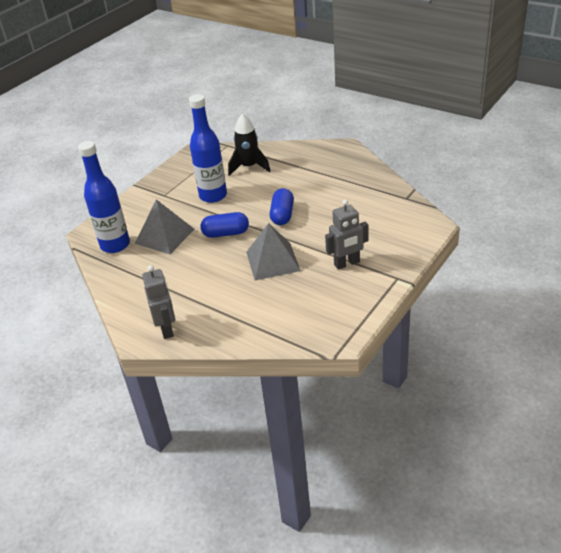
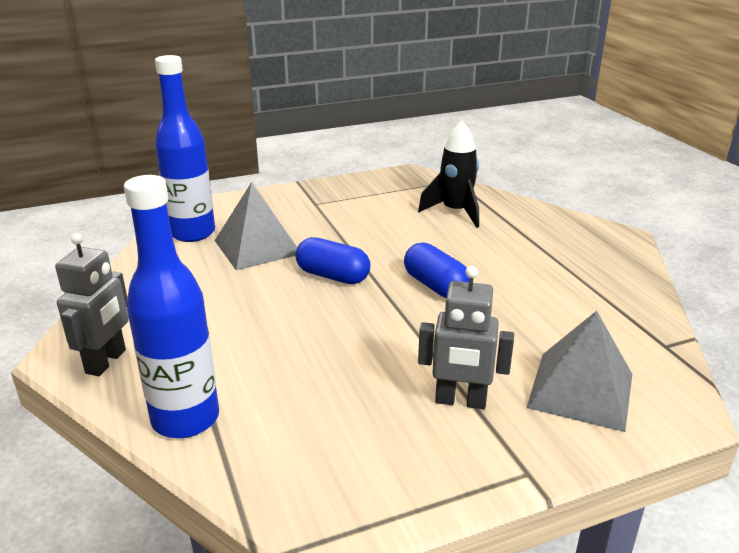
camera: 30 degrees right, 10 degrees down
(213, 196) = (371, 226): blue bottle -> blue bottle (185, 419)
(272, 261) = (351, 341): grey pyramid -> grey pyramid (581, 390)
(282, 215) = (435, 286): blue capsule -> blue capsule turned 75 degrees counterclockwise

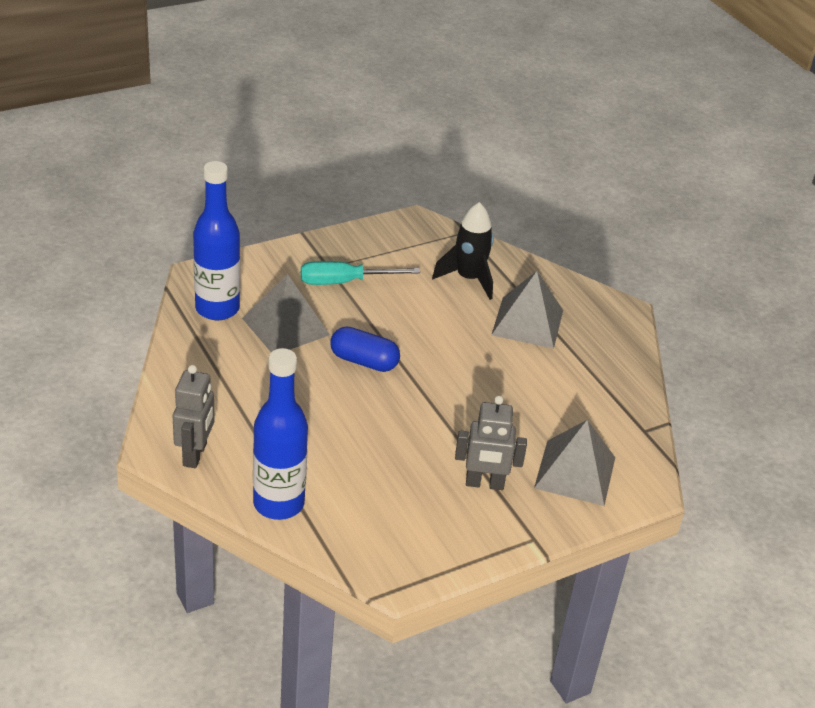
camera: 10 degrees left, 10 degrees up
(328, 214) = (344, 282): none -> turquoise screwdriver
(435, 286) = (456, 371): blue capsule -> none
(516, 245) = (527, 322): none -> grey pyramid

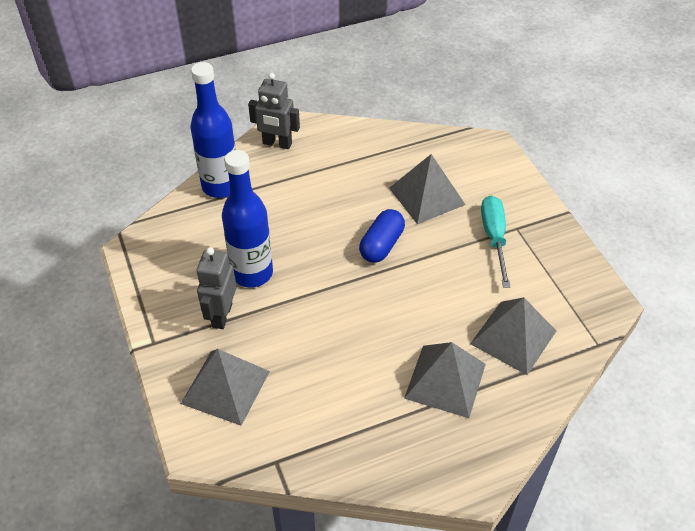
camera: 100 degrees right, 10 degrees up
(217, 309) = (447, 155): blue bottle -> blue bottle (252, 273)
(468, 279) = (513, 337): black rocket -> grey pyramid

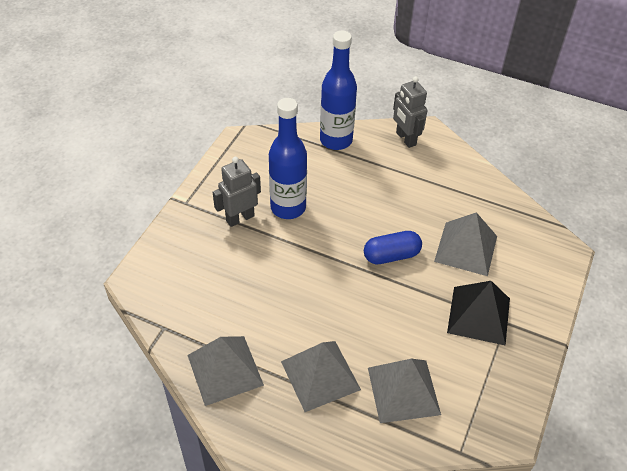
camera: 45 degrees right, 0 degrees up
(225, 387) = (190, 261): grey pyramid -> grey pyramid (225, 370)
(494, 238) = (478, 315): turquoise screwdriver -> black pyramid

